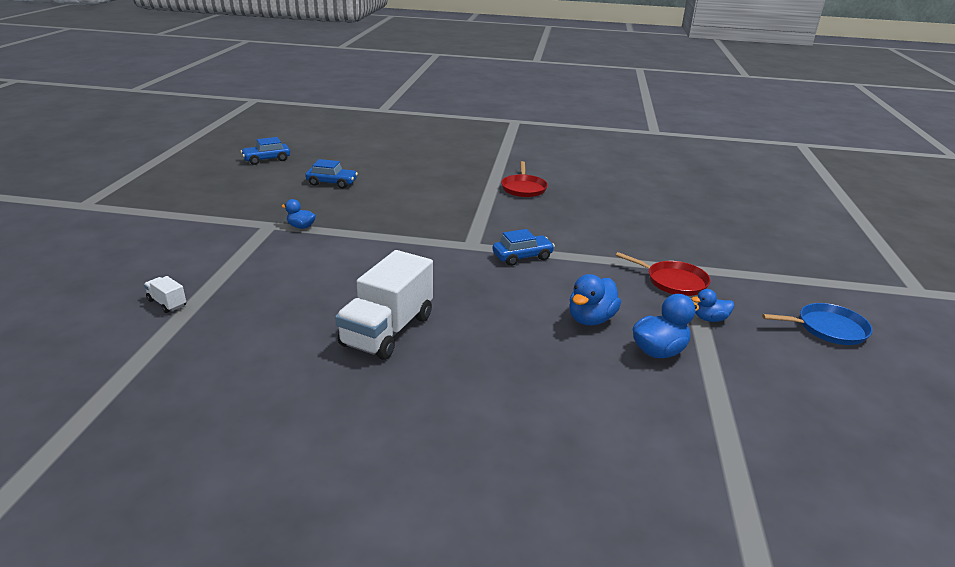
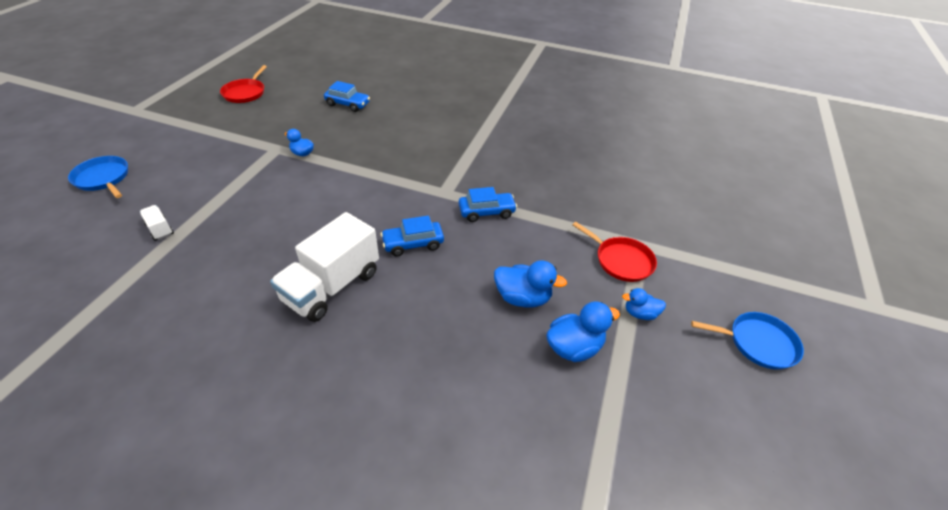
camera: 10 degrees right, 15 degrees up
(75, 266) = (103, 178): none -> blue pan
(266, 159) = (302, 71): blue car -> blue car (413, 244)
(523, 188) = (519, 127): red pan -> red pan (245, 93)
(591, 319) = (522, 298): blue duck -> blue duck turned 120 degrees counterclockwise

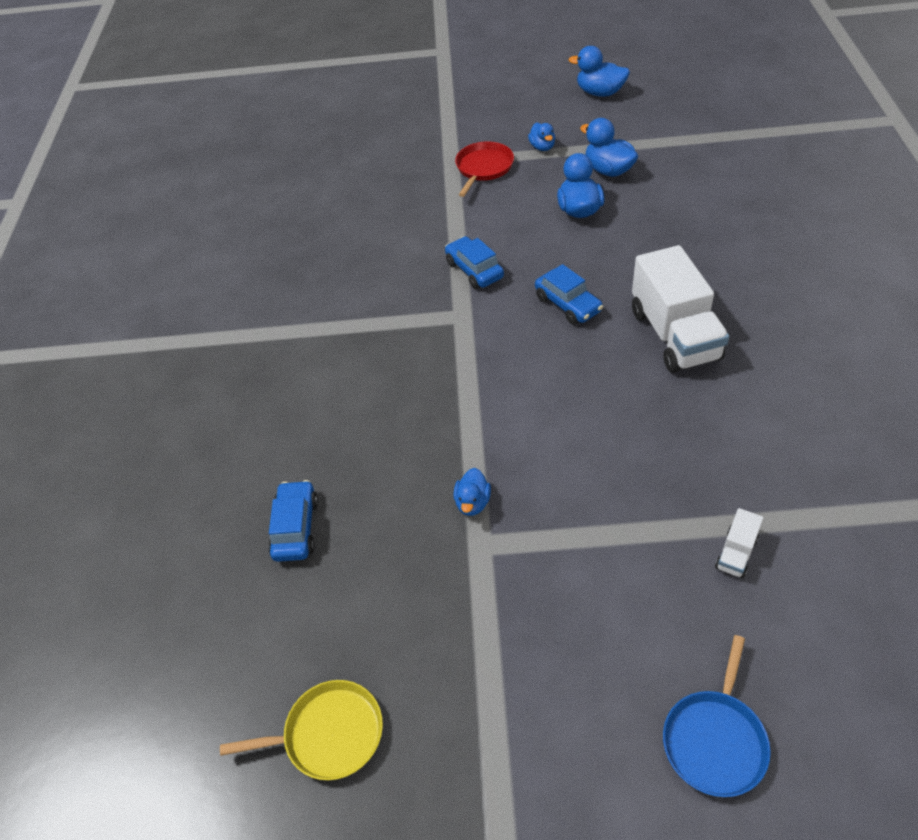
camera: 105 degrees left, 5 degrees up
(245, 93) = (329, 734): red pan -> yellow pan
(332, 286) = (674, 335): white truck -> white truck turned 60 degrees clockwise
(744, 415) = (600, 93): none -> blue duck
(758, 343) = (526, 93): blue pan -> none

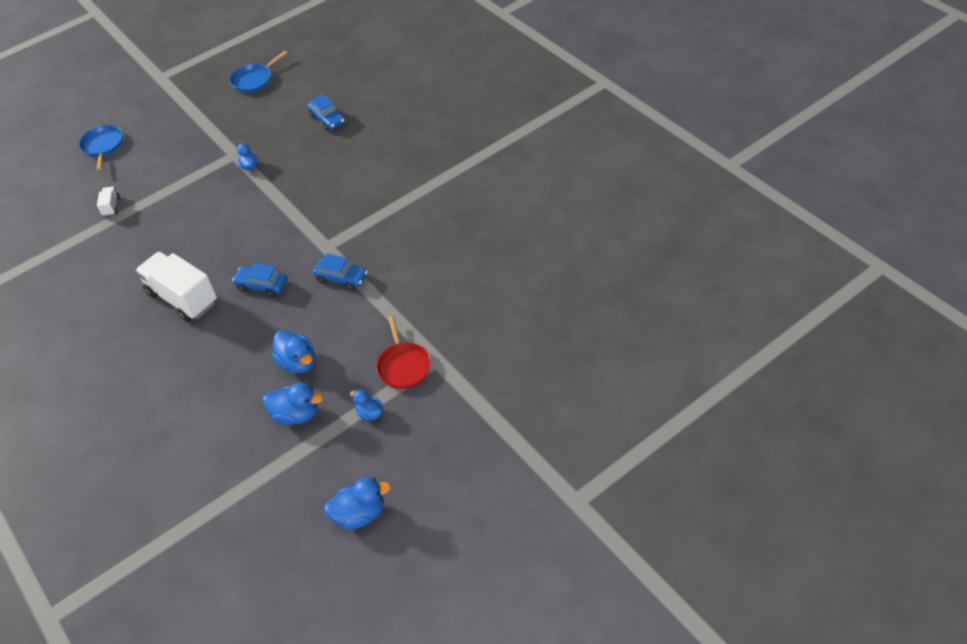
camera: 145 degrees right, 0 degrees up
(329, 734) = (254, 80): yellow pan -> blue pan

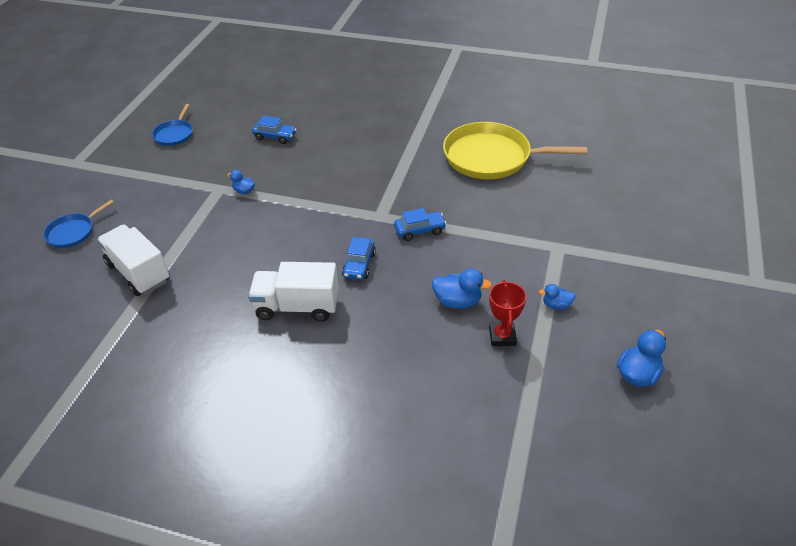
camera: 40 degrees left, 5 degrees down
(103, 146) = (73, 232): blue pan -> blue pan turned 90 degrees counterclockwise
(111, 207) = (139, 272): white truck -> white truck, size x2.32
(262, 285) = (359, 265): blue car -> blue car turned 60 degrees counterclockwise
(296, 414) = (502, 336): blue duck -> red trophy
(404, 366) = (540, 262): red pan -> none
(487, 233) = (491, 157): none -> yellow pan

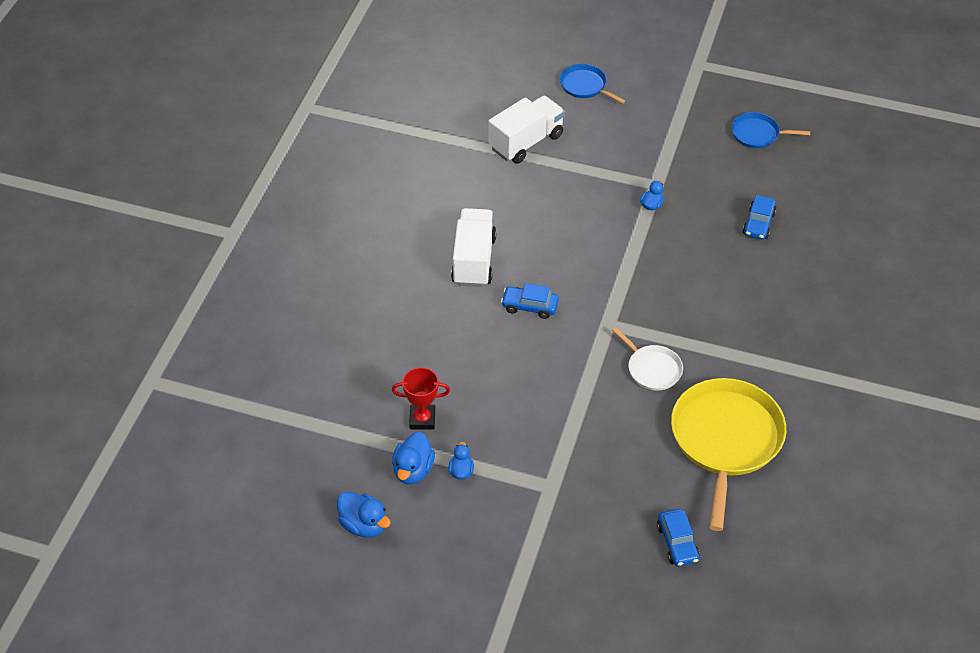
camera: 90 degrees right, 5 degrees up
(420, 230) = (582, 359): blue car -> blue car (677, 543)
(427, 192) = (652, 369): none -> white pan
(457, 301) = (472, 386): blue duck -> blue duck (413, 470)

